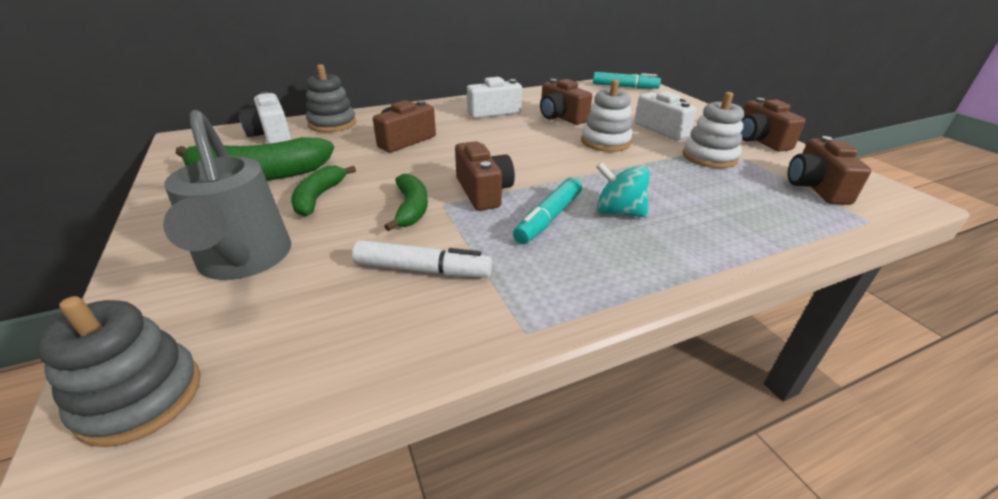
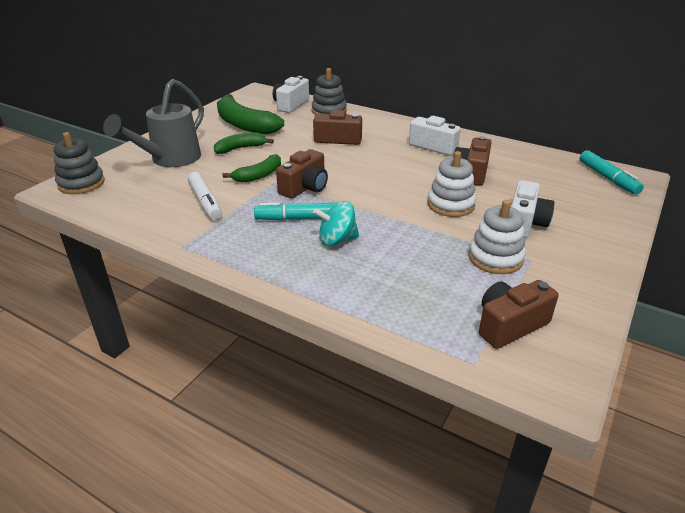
camera: 55 degrees right, 0 degrees up
(618, 212) = (337, 240): turquoise spinning top -> turquoise spinning top turned 90 degrees counterclockwise
(759, 140) = (586, 279): brown camera -> none

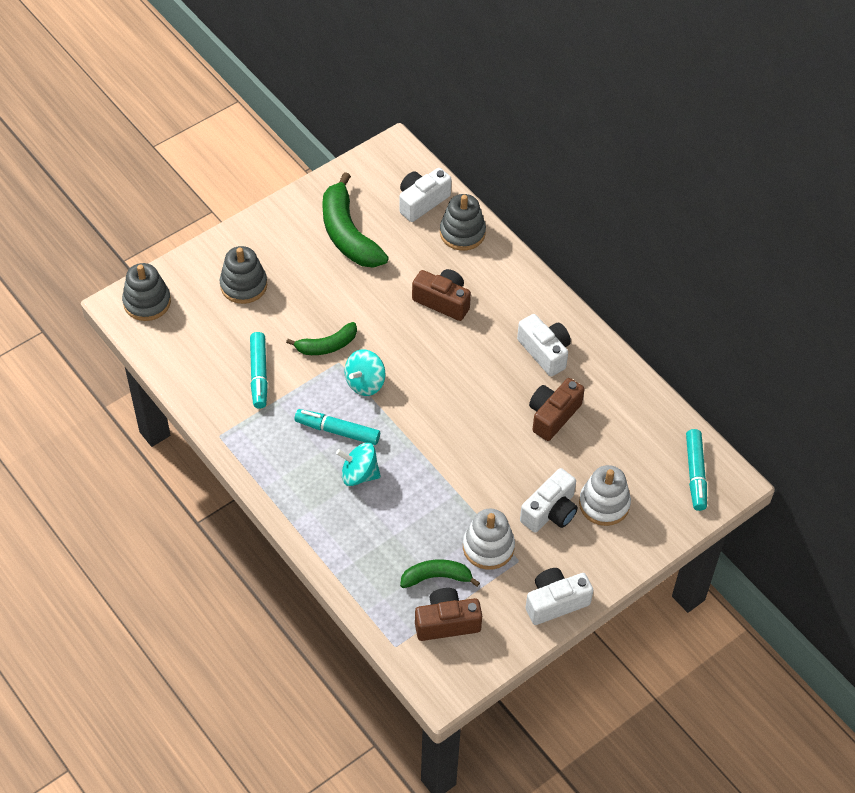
camera: 20 degrees right, 20 degrees up
(169, 160) = (243, 285): grey watering can -> grey stacking toy
(205, 202) = (259, 374): white marker -> turquoise marker
(240, 148) = (326, 286): green banana -> green banana (436, 577)
(305, 187) = (365, 383): brown camera -> turquoise spinning top
(451, 205) = (496, 460): white stacking toy -> white stacking toy (604, 504)
(594, 280) = (555, 602): none -> white camera

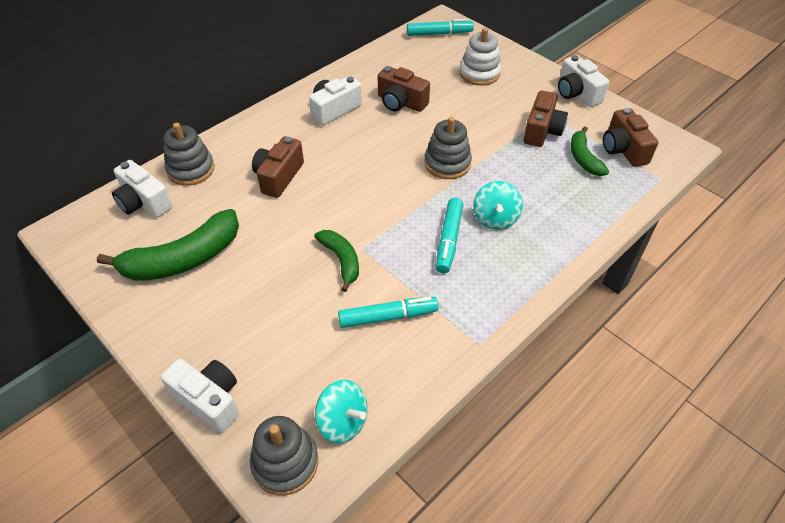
camera: 95 degrees left, 5 degrees down
(243, 285) = (256, 351): grey stacking toy -> grey stacking toy (447, 163)
(365, 383) = (386, 225): turquoise spinning top -> turquoise spinning top (343, 422)
(488, 547) = (542, 131): white stacking toy -> brown camera
(550, 511) = (495, 99): white camera -> white camera (209, 400)

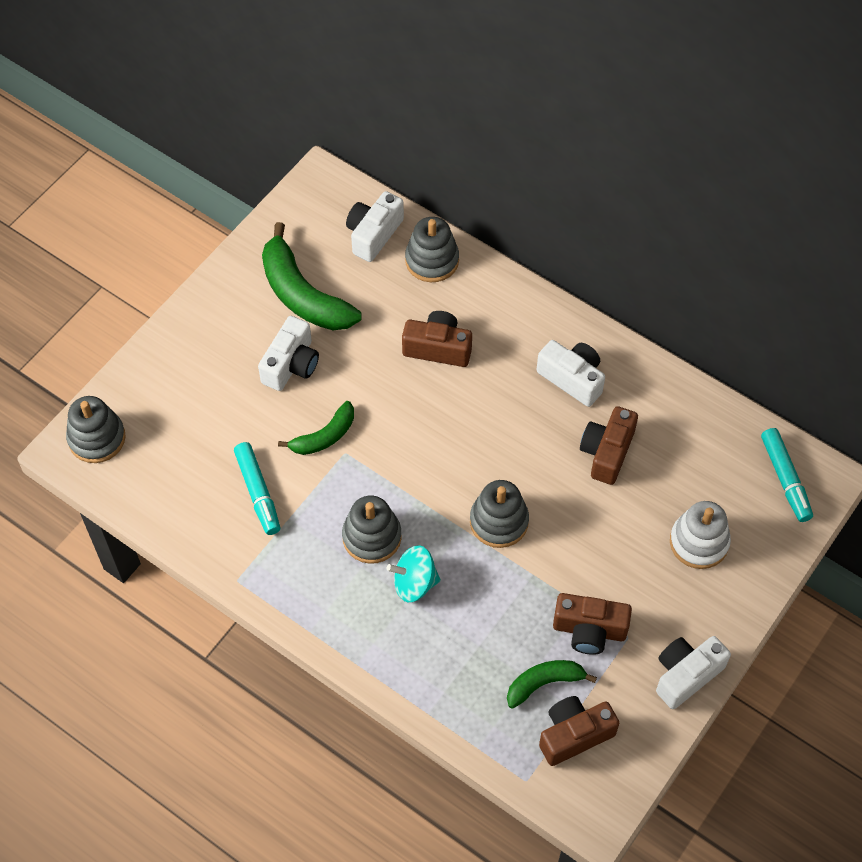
camera: 80 degrees right, 10 degrees up
(209, 400) = (148, 365): white camera -> white camera (291, 364)
(343, 422) = (139, 474): turquoise spinning top -> none
(449, 240) = (372, 537): turquoise marker -> grey stacking toy

